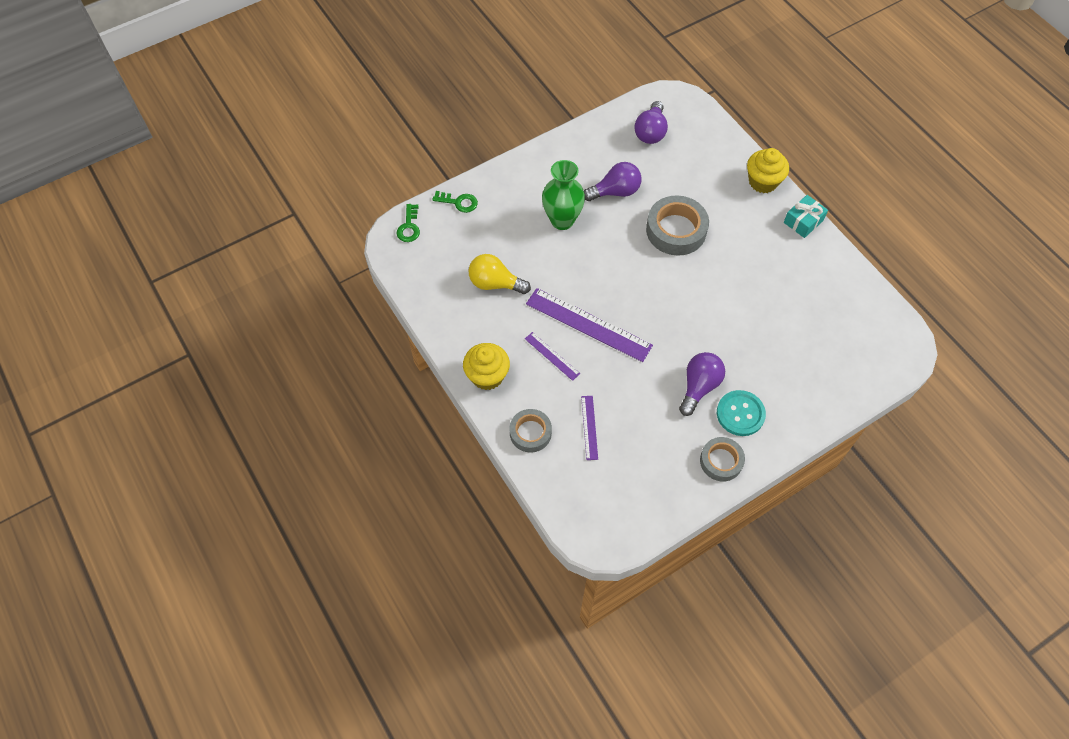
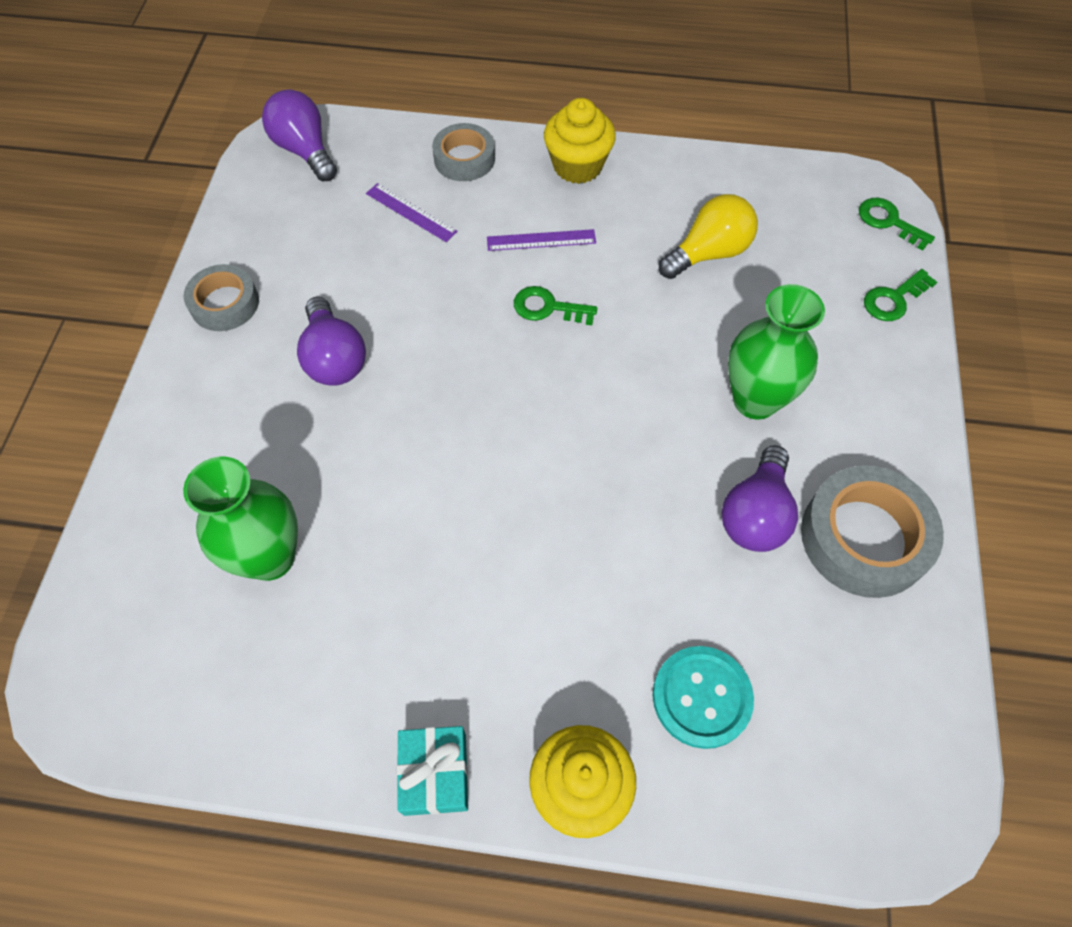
camera: 130 degrees right, 0 degrees up
(588, 324) = (548, 307): purple ruler -> green key
(650, 132) = (855, 684): purple light bulb -> purple light bulb (305, 150)
(676, 230) = (602, 541): grey tape -> grey tape (864, 537)
(740, 414) = (250, 373): turquoise button -> turquoise button (701, 697)
(798, 330) = (270, 557): none -> green vase

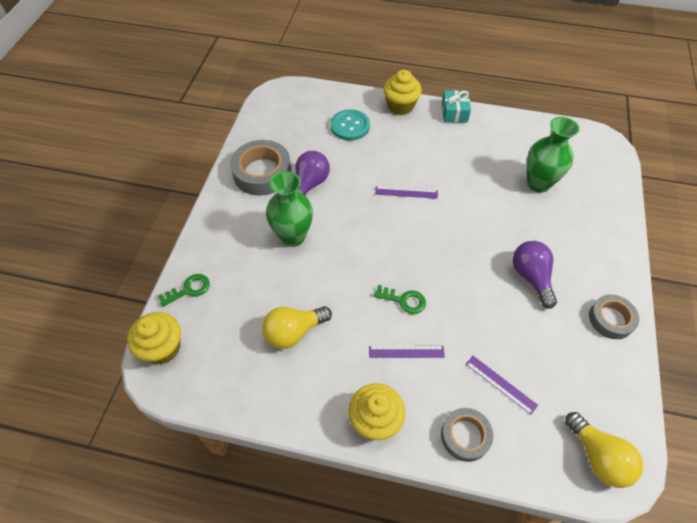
camera: 175 degrees left, 5 degrees down
(305, 150) = (598, 457): purple light bulb -> yellow light bulb
(552, 512) = (406, 192): none -> purple ruler
(888, 221) = (162, 348): green key -> yellow cupcake

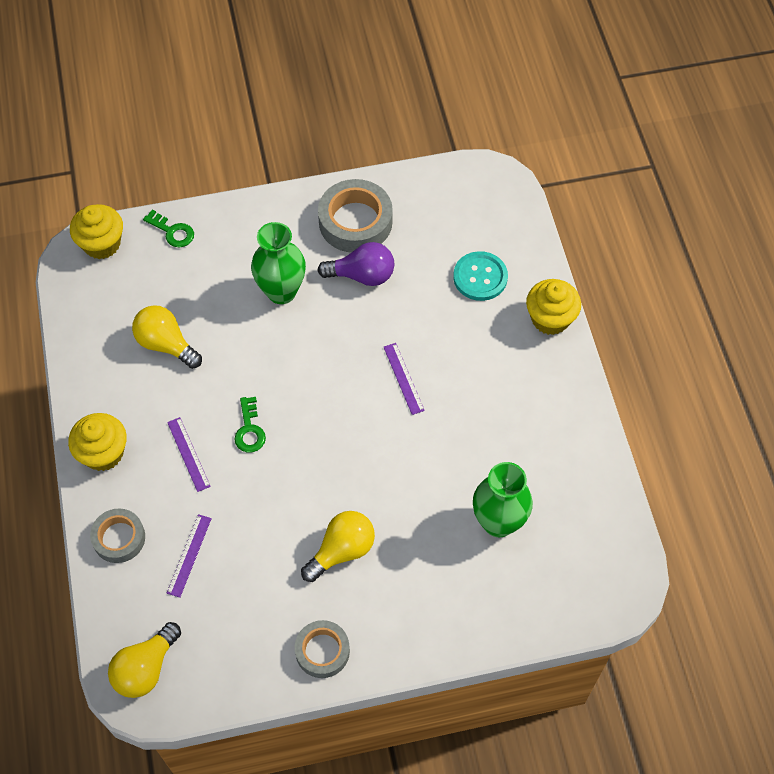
camera: 65 degrees right, 5 degrees up
(454, 112) = (575, 385): turquoise gift -> none
(531, 277) = (342, 550): purple light bulb -> yellow light bulb

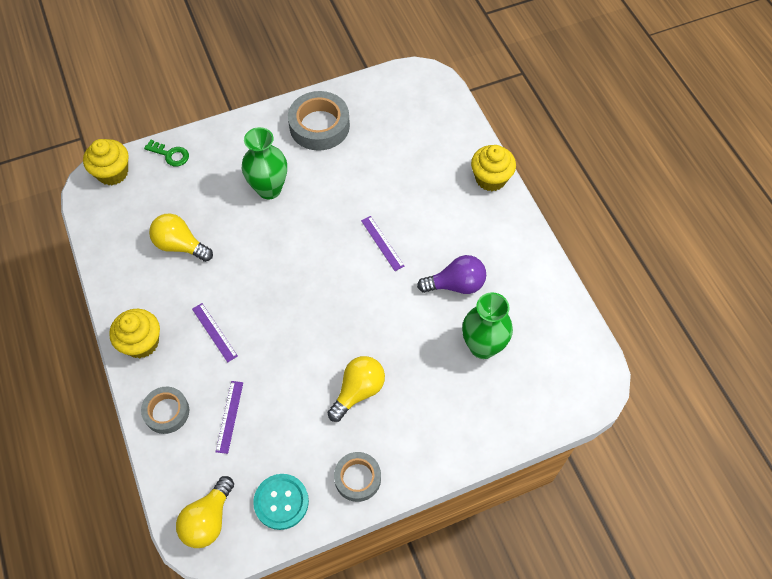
camera: 10 degrees left, 0 degrees up
(249, 430) = (262, 304): green key -> none
(362, 275) = (333, 167): purple light bulb -> purple light bulb (456, 284)
(480, 277) = (428, 154): turquoise button -> turquoise button (281, 502)

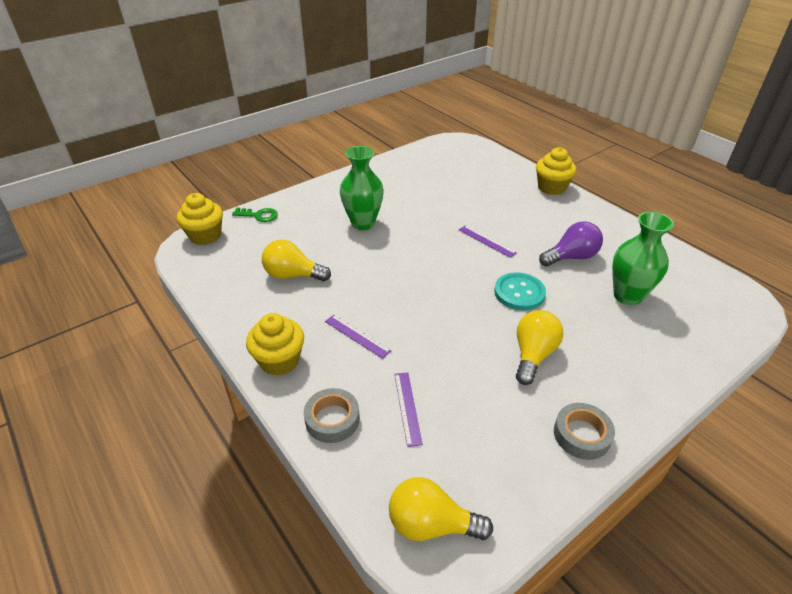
camera: 15 degrees left, 20 degrees down
(208, 519) = (431, 524): yellow light bulb -> yellow light bulb turned 90 degrees clockwise
(281, 502) = (510, 481): turquoise button -> turquoise button (519, 293)
(319, 126) = (388, 179): grey tape -> none

